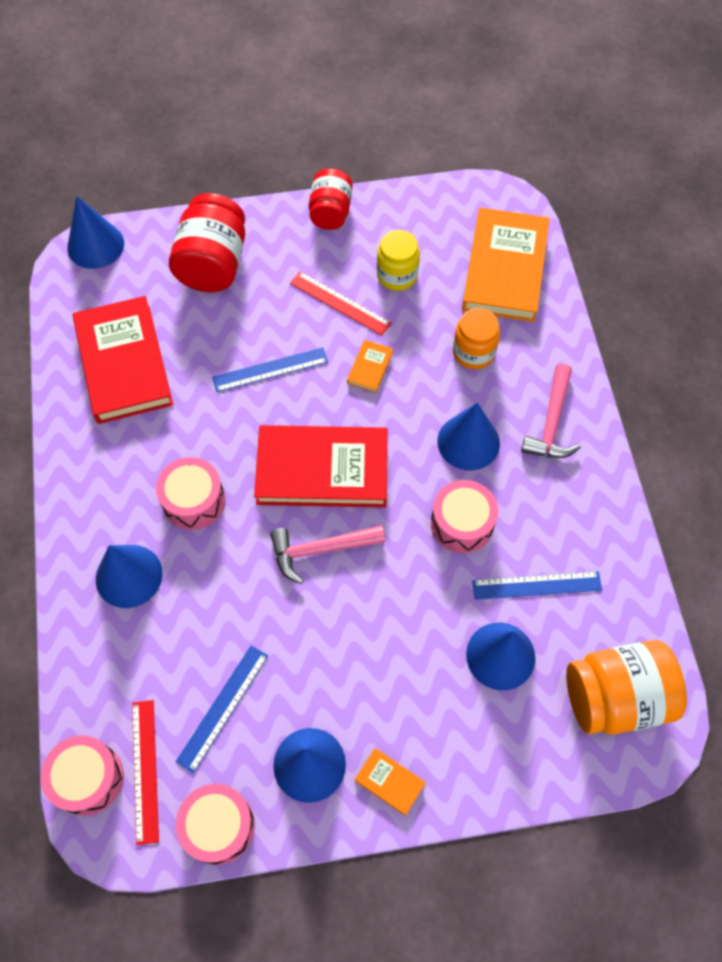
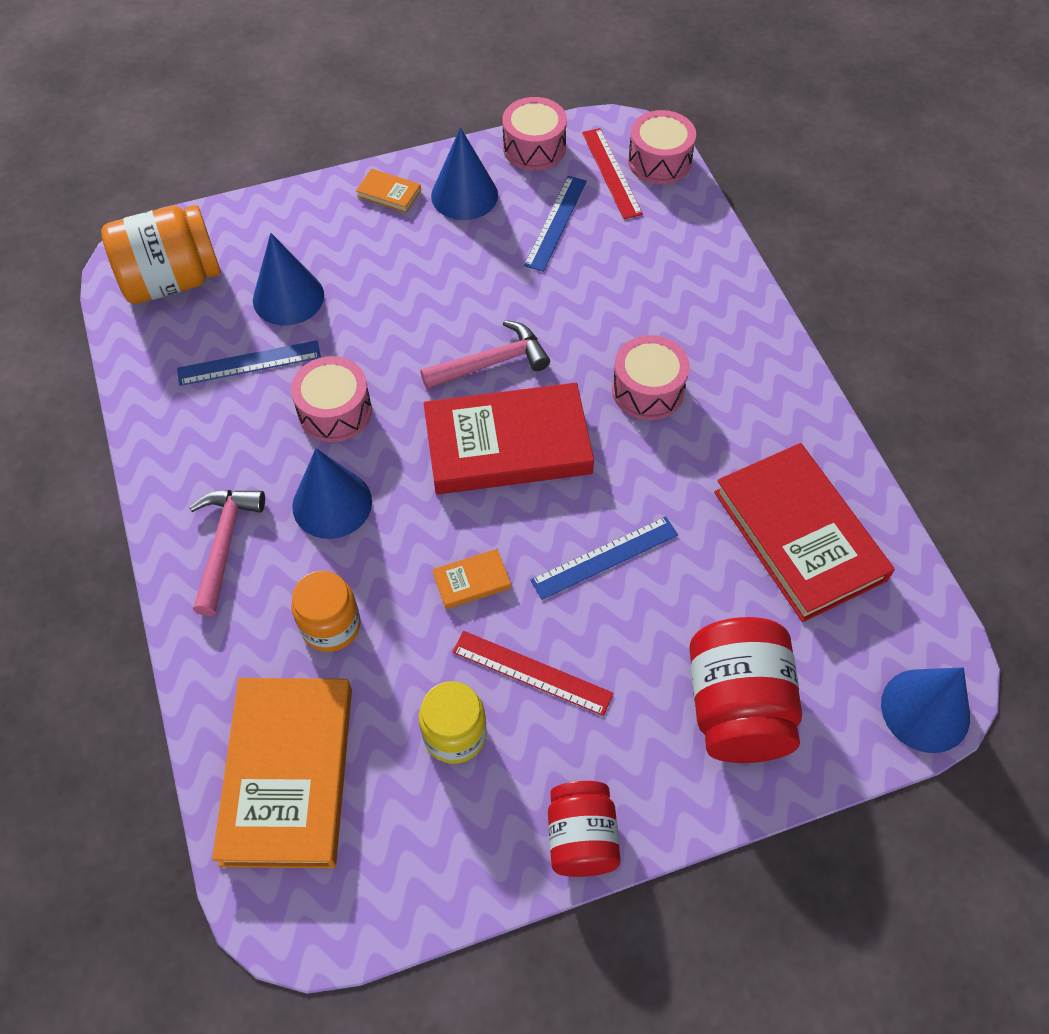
camera: 170 degrees right, 5 degrees down
(129, 576) = (689, 311): blue cone -> none
(370, 368) = (472, 581): orange book -> orange book turned 60 degrees clockwise

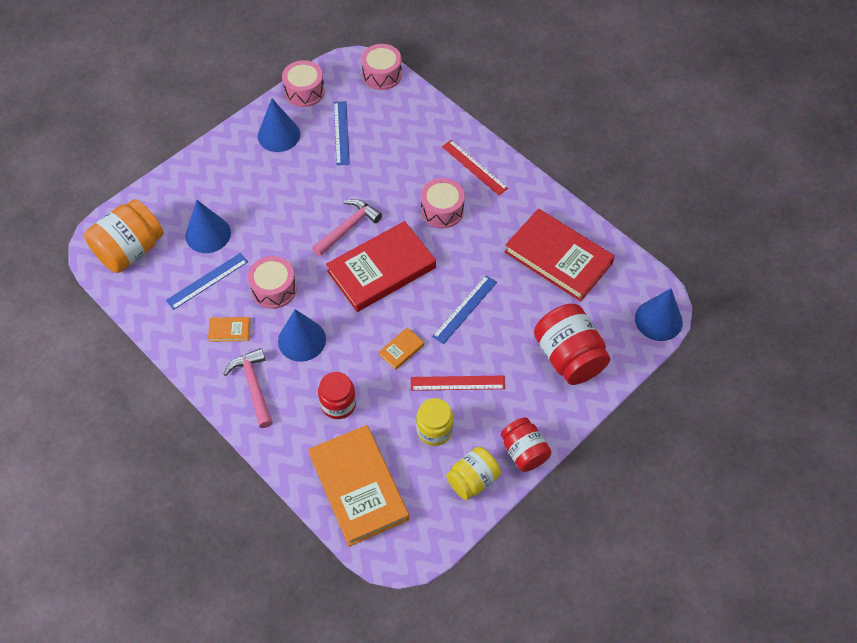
camera: 25 degrees left, 0 degrees up
(331, 626) = (338, 404): orange jar -> red jar
(389, 193) = (233, 150): orange book -> orange book (229, 330)
(472, 848) = (473, 480): none -> yellow jar
(611, 173) = (358, 91): red ruler -> red ruler (474, 167)

